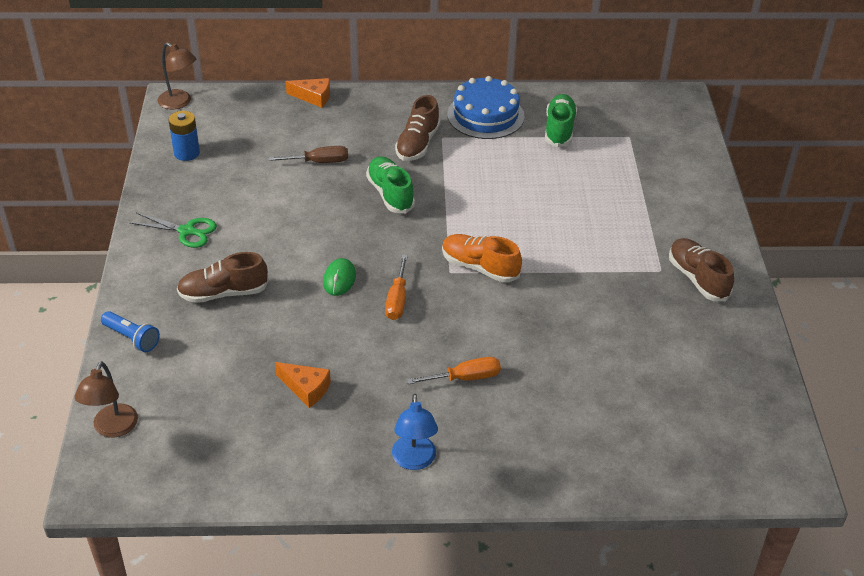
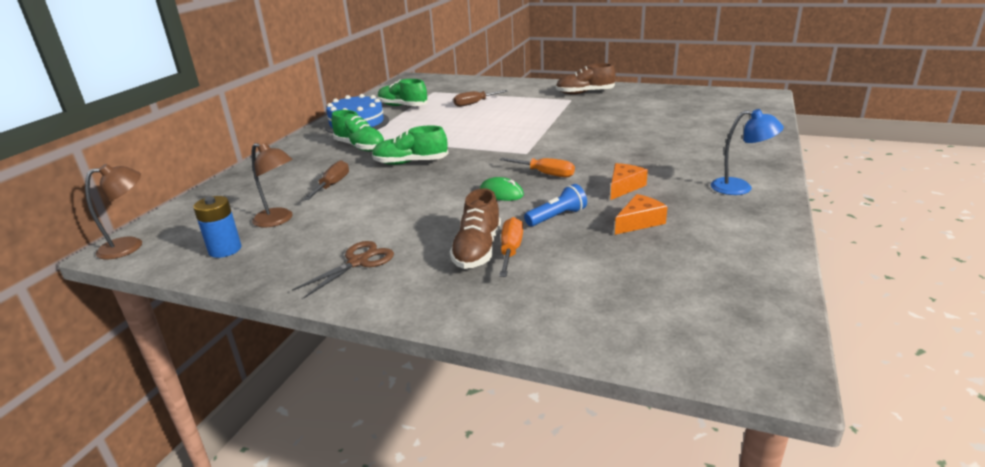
camera: 65 degrees left, 15 degrees down
(112, 428) = (667, 345): brown lamp -> brown lamp (279, 220)
(132, 338) = (512, 316): blue flashlight -> blue flashlight (557, 217)
(187, 231) = (358, 262): green scissors -> brown scissors
(313, 97) = (236, 178): orange cheese -> orange cheese (624, 187)
(417, 144) = (360, 147): brown shoe -> green shoe
(465, 378) = (650, 161): orange screwdriver -> orange screwdriver (511, 250)
(479, 267) = (528, 143): orange shoe -> none
(599, 186) = (475, 103): none -> brown screwdriver

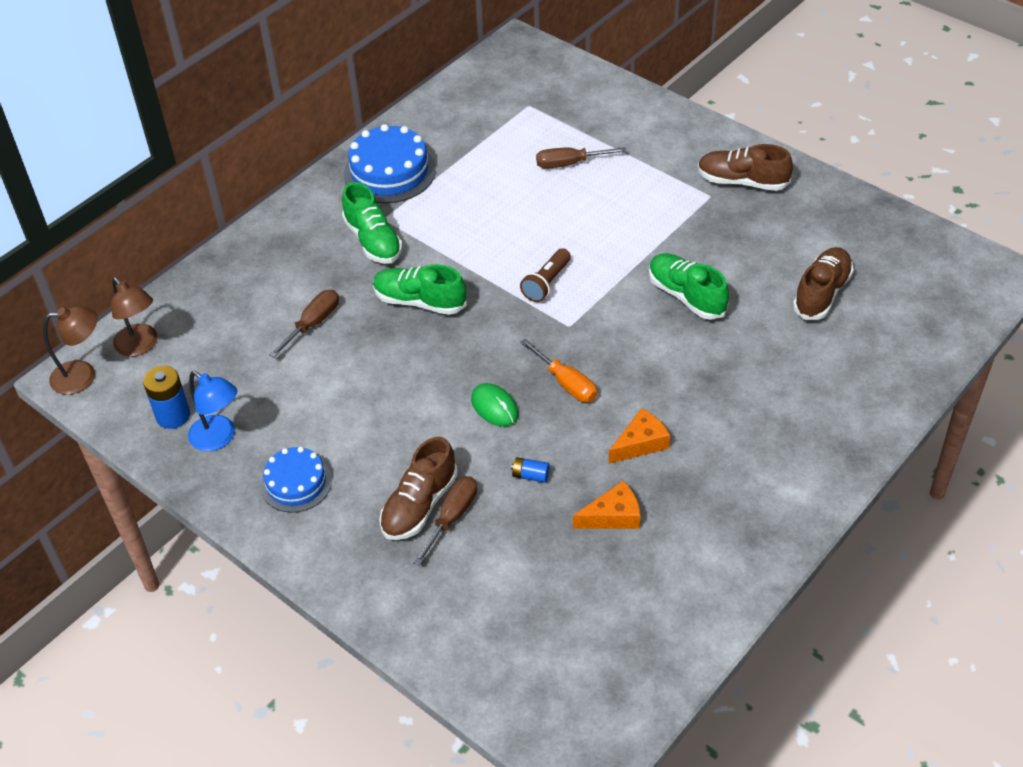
camera: 20 degrees right, 20 degrees up
(279, 220) = (237, 378): brown lamp -> brown lamp (141, 346)
(358, 262) = (296, 483): brown scissors -> blue cake
(402, 106) = (467, 139): green shoe -> green shoe (686, 296)
(496, 141) = (546, 283): none -> brown flashlight
(511, 250) = (452, 518): orange screwdriver -> brown screwdriver
(557, 217) = (530, 475): blue flashlight -> blue battery
(673, 116) = (821, 293): none -> brown shoe
(740, 188) = (774, 492): blue lamp -> blue lamp (219, 438)

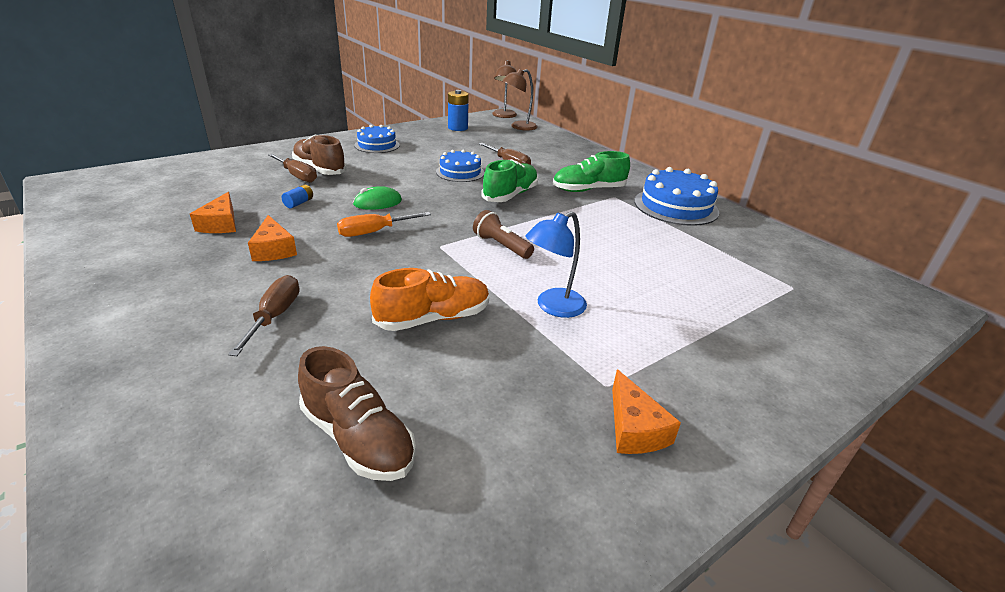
camera: 100 degrees right, 15 degrees down
(219, 438) = (430, 134): blue lamp -> blue lamp (553, 307)
(367, 362) = (460, 172): none -> blue cake
(569, 164) = (684, 292): brown screwdriver -> brown screwdriver (274, 316)
(686, 296) = (433, 318): green shoe -> orange shoe
(742, 182) = (634, 428): brown shoe -> orange cheese

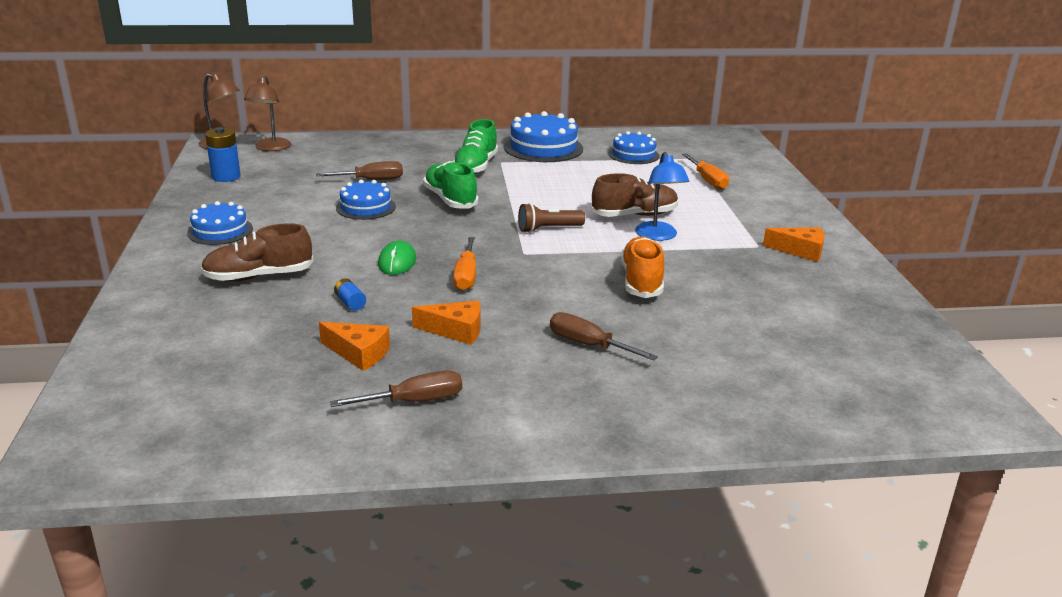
camera: 60 degrees left, 5 degrees down
(297, 176) = (263, 292): brown screwdriver -> brown screwdriver (414, 401)
(358, 438) = (765, 334): brown shoe -> brown shoe (634, 215)
(739, 251) = (633, 155): none -> blue cake
(747, 310) = (707, 180): none -> orange screwdriver

